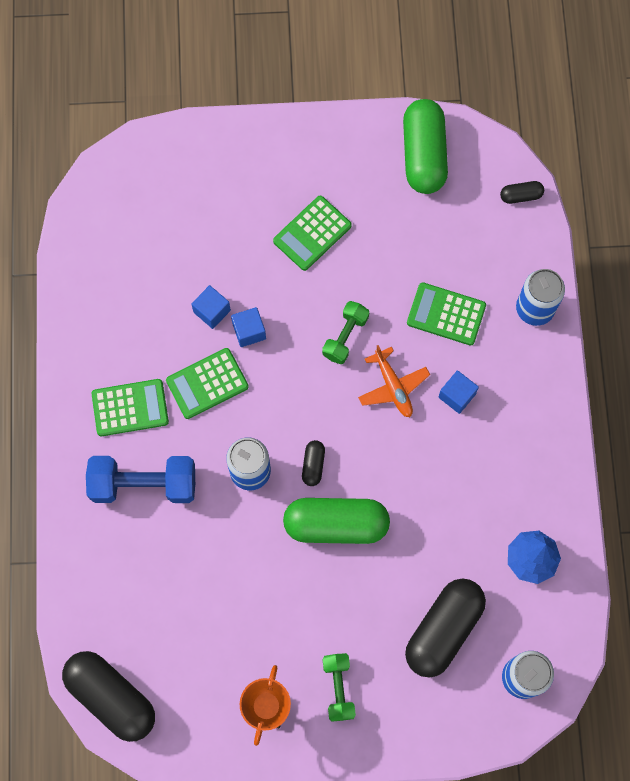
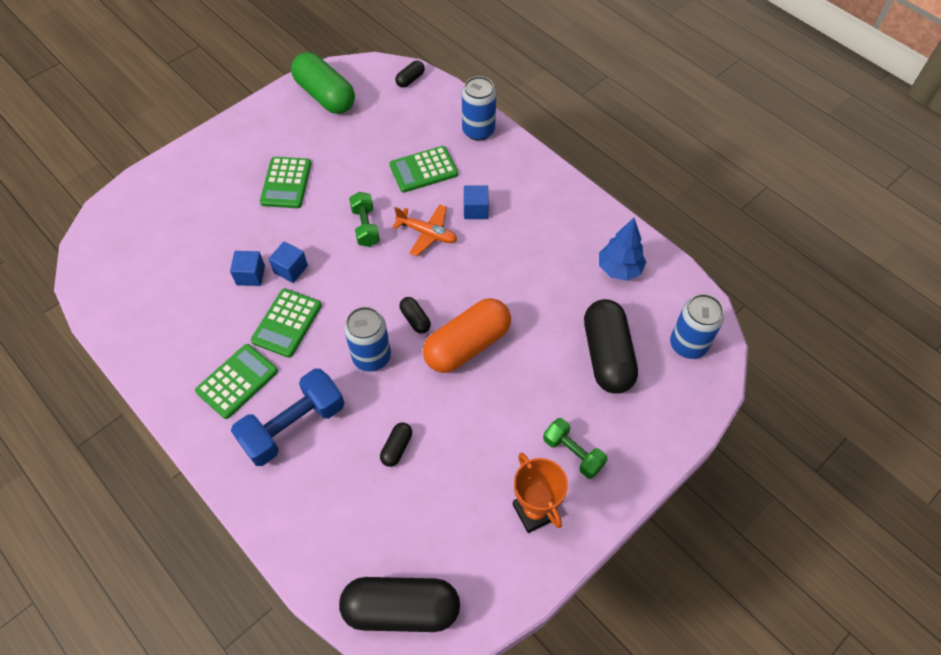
camera: 40 degrees left, 15 degrees down
(207, 568) = (397, 448): none -> black capsule
(336, 524) = (467, 345): green capsule -> orange capsule

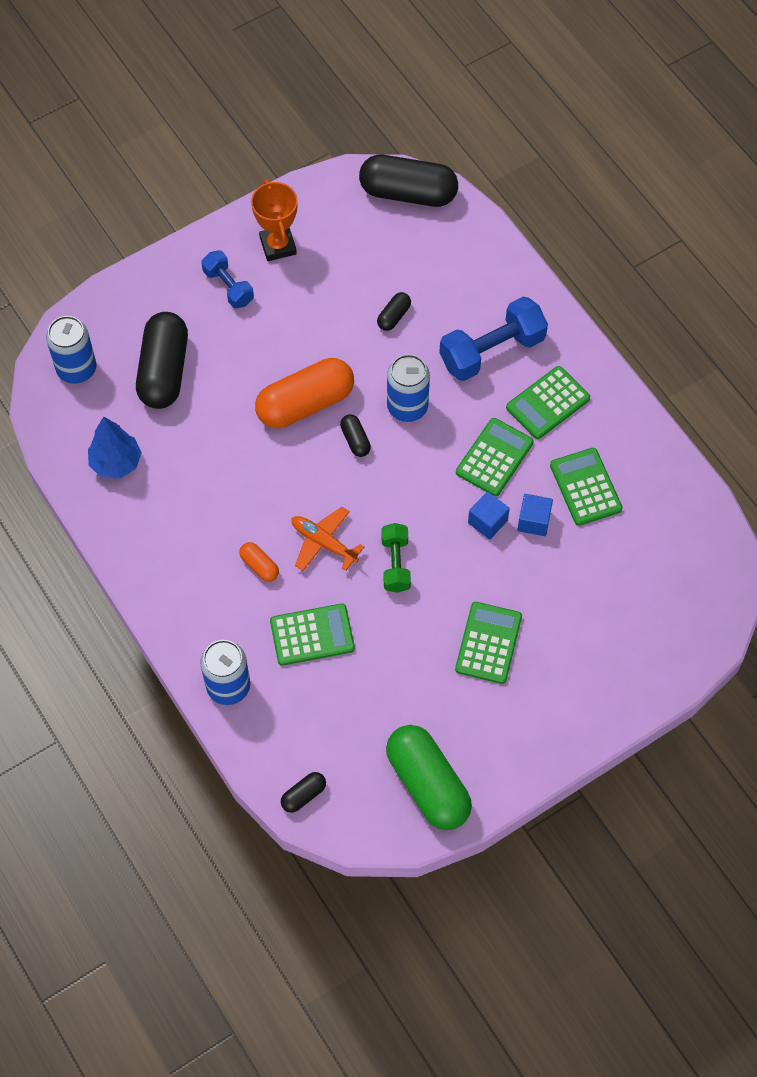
camera: 170 degrees left, 5 degrees up
(204, 310) = (585, 487): none -> green calculator
(475, 210) = (259, 566): blue cube -> orange capsule
(573, 453) = (228, 287): green dumbbell -> blue dumbbell

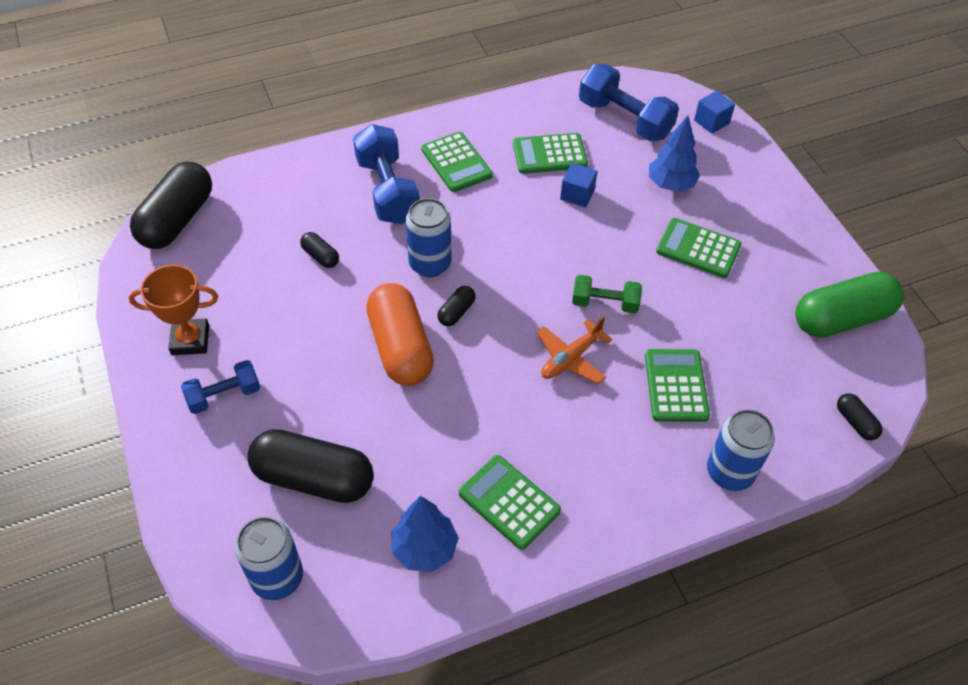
camera: 80 degrees left, 10 degrees down
(259, 566) = (588, 420): orange capsule -> none
(355, 440) = (456, 312): black capsule -> black capsule turned 45 degrees counterclockwise
(487, 521) = (571, 226): blue cube -> blue cube (711, 122)
(494, 457) = (504, 209): green calculator -> green calculator (509, 502)
(574, 609) = (670, 184): none -> blue tree
(663, 554) = (624, 119): none -> blue dumbbell

